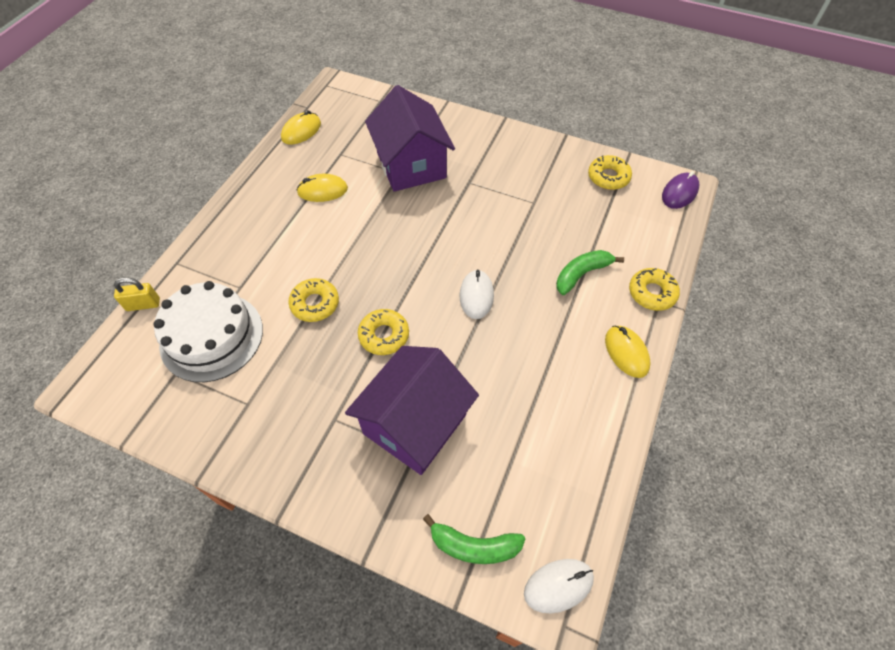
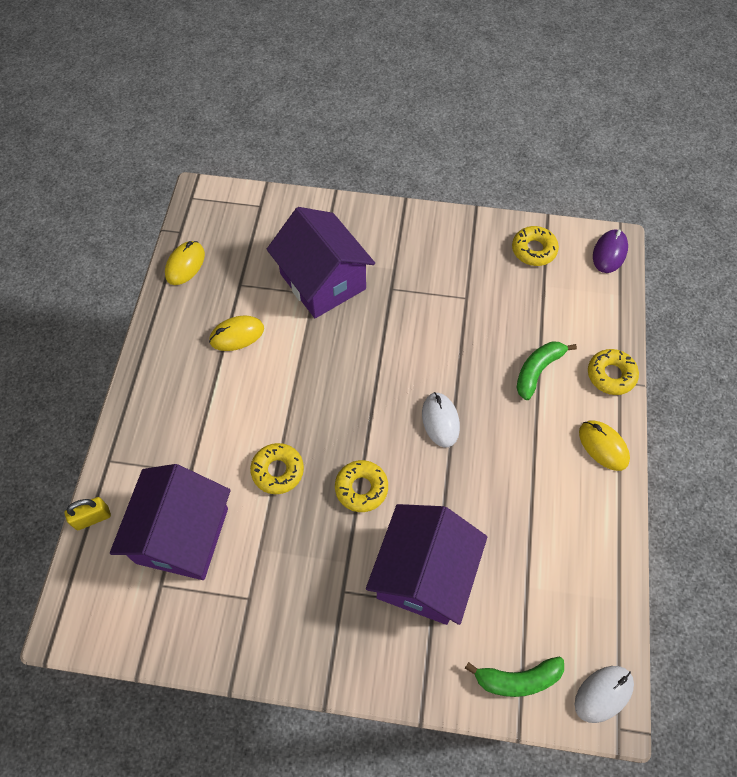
camera: 15 degrees left, 5 degrees up
(212, 336) = (182, 535): white cake -> purple house

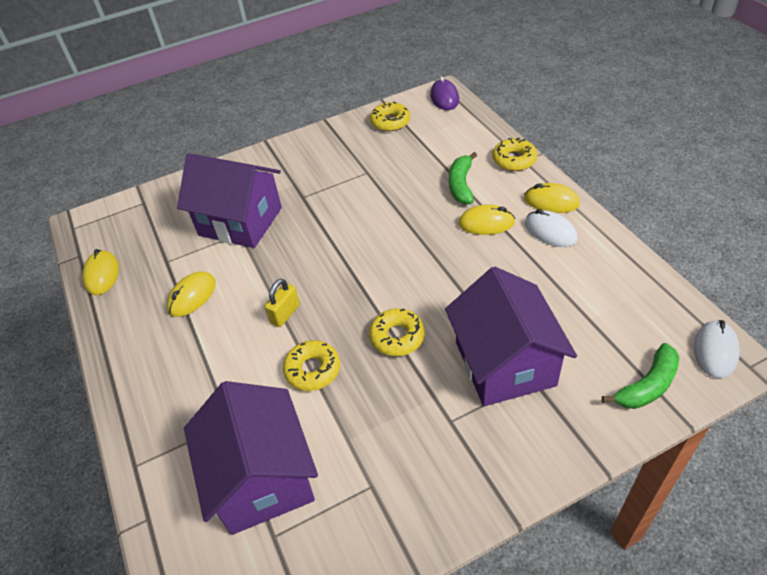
camera: 30 degrees left, 15 degrees down
(92, 518) = (153, 526): yellow padlock -> yellow padlock (285, 314)
(440, 420) = (419, 255): white mouse -> white mouse (550, 231)
(524, 428) = (486, 223): none -> yellow mouse

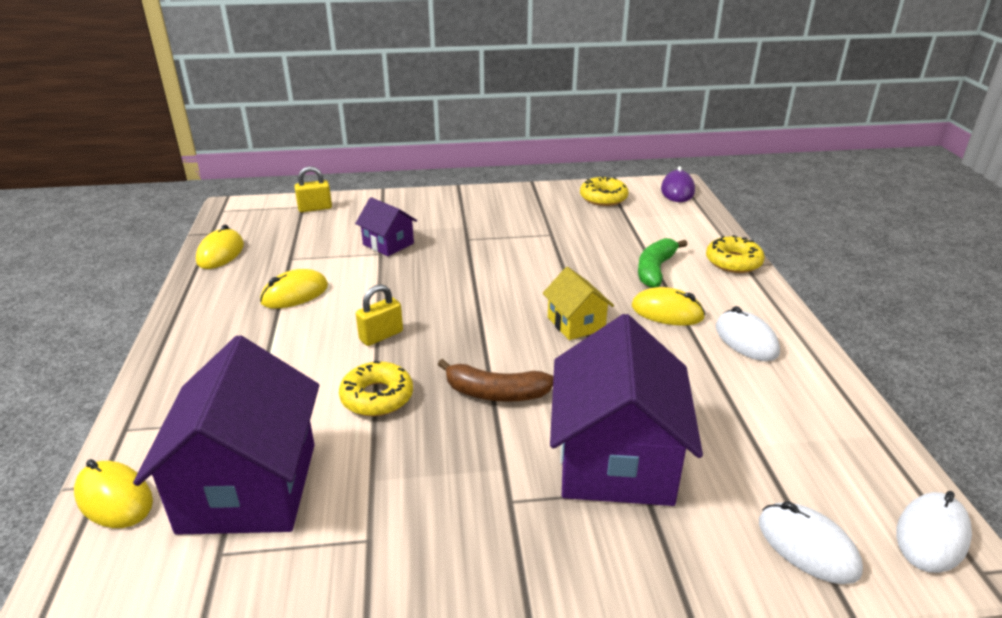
camera: 15 degrees right, 15 degrees down
(156, 202) = (315, 208): none -> yellow padlock
(240, 221) = (388, 244): purple house -> purple house, size x0.50
(397, 337) = (495, 393): yellow donut -> brown banana
(425, 255) = (576, 323): none -> yellow house
(551, 201) = (762, 311): yellow mouse -> yellow mouse (114, 498)
(647, 386) = (807, 546): green banana -> white mouse

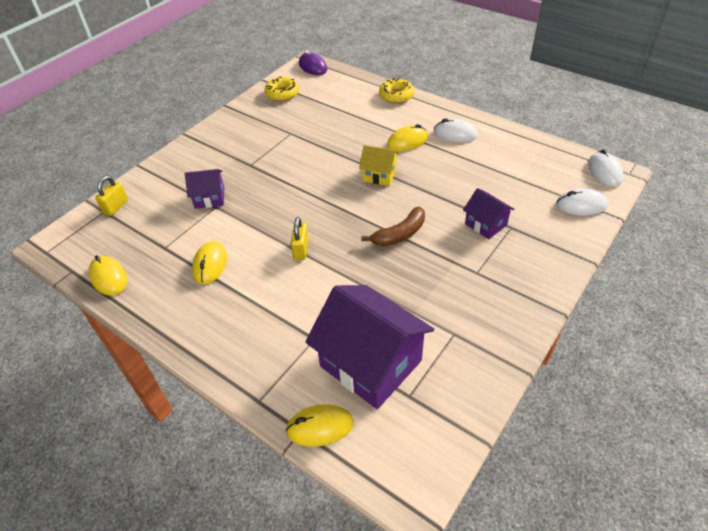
camera: 45 degrees left, 15 degrees up
(377, 397) = (353, 278): yellow donut -> none
(616, 460) = (486, 224): purple house -> purple house, size x0.50
(655, 270) = (370, 122): green banana -> none

